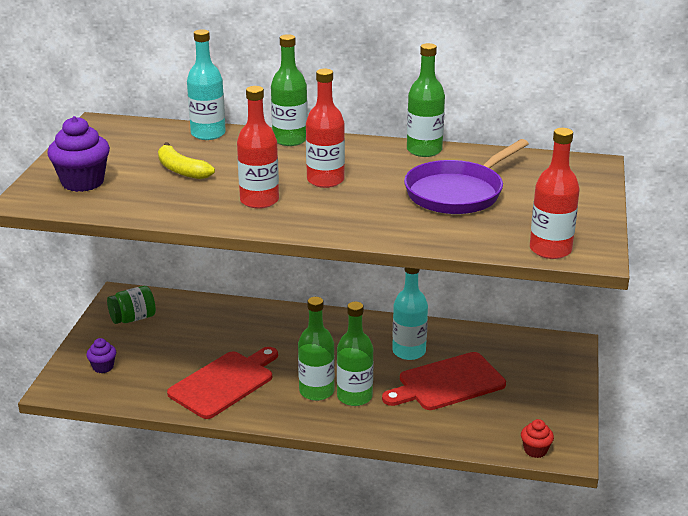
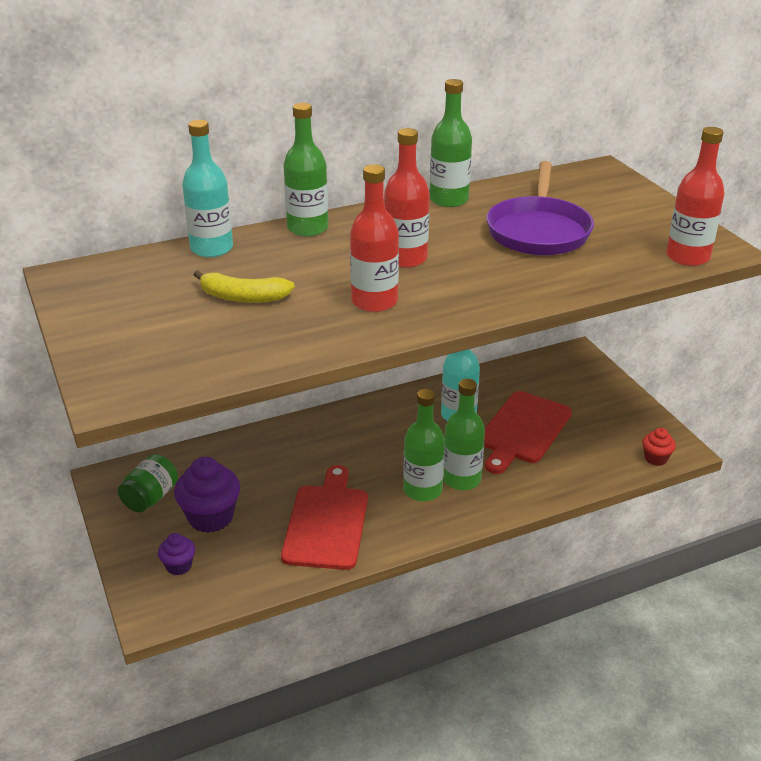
camera: 35 degrees left, 5 degrees up
(83, 182) = (149, 350): purple cupcake -> purple cupcake (211, 517)

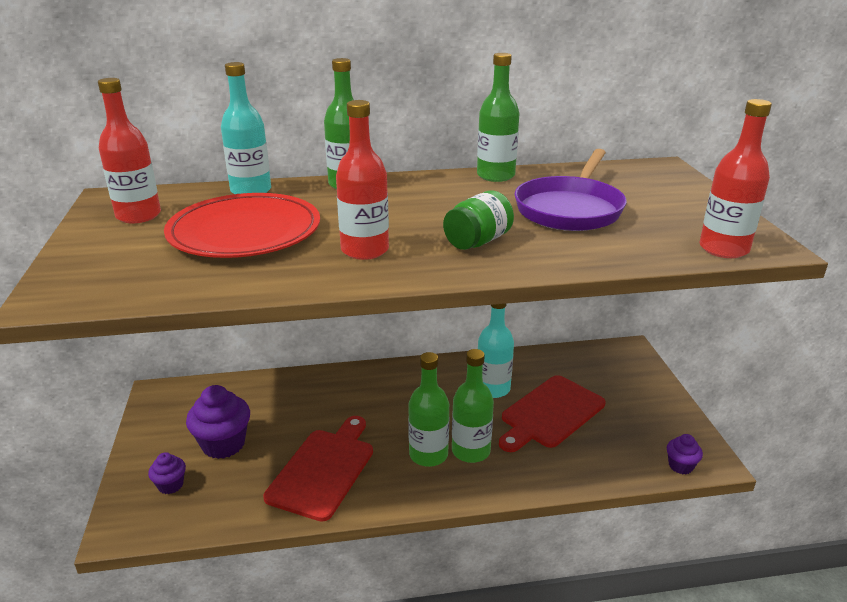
camera: 15 degrees right, 5 degrees down
(151, 498) = (183, 416): green jar -> green jar (478, 242)
(243, 297) = (245, 232): yellow banana -> red plate
(405, 258) = (421, 217): red bottle -> red bottle (138, 215)
(655, 458) = (680, 466): red cupcake -> purple cupcake

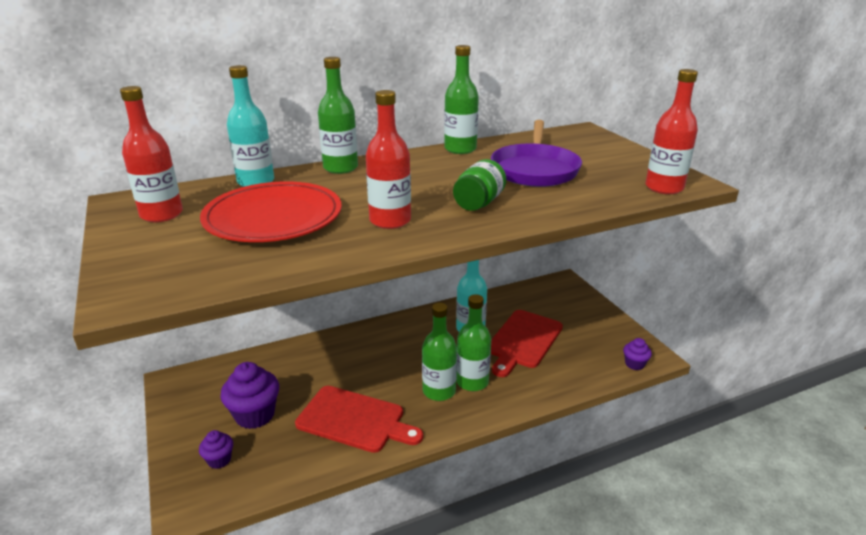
camera: 15 degrees left, 0 degrees up
(323, 470) = (354, 420): red cutting board -> red cutting board turned 105 degrees clockwise

